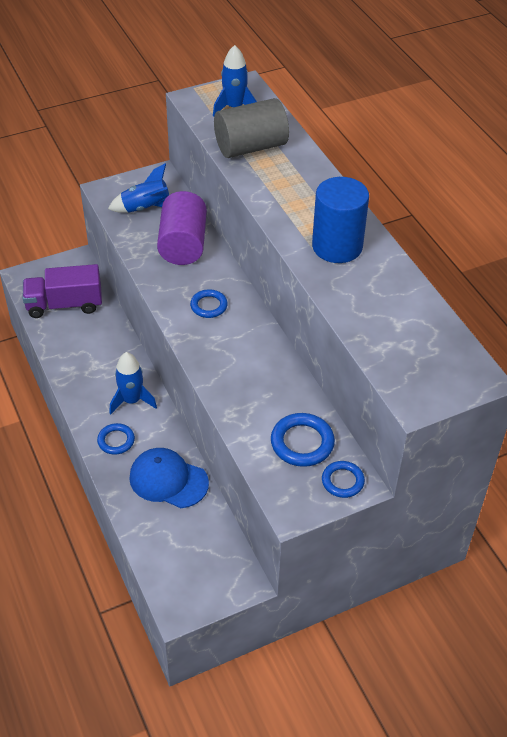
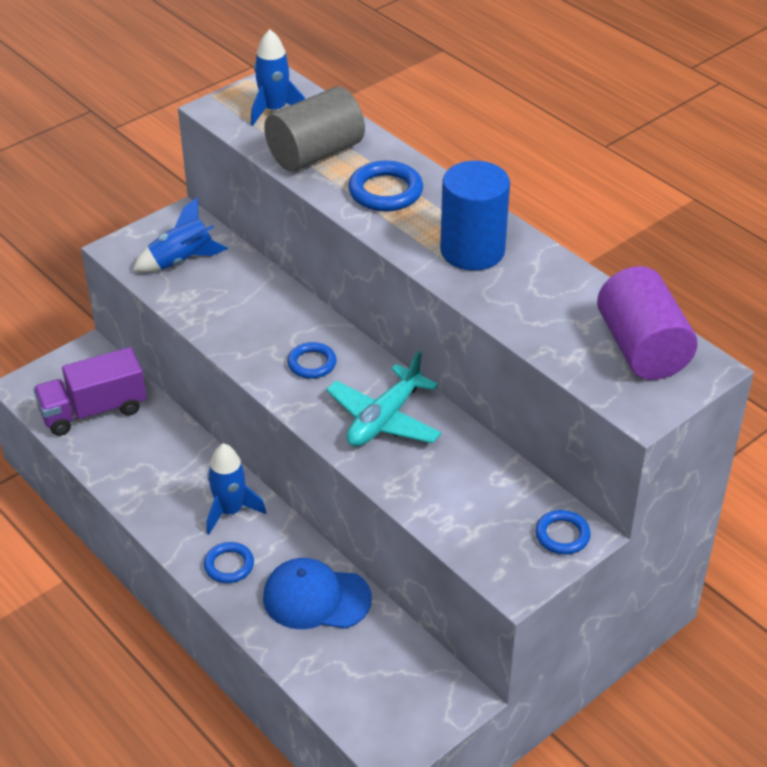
camera: 15 degrees left, 5 degrees down
(183, 244) = (248, 296): purple cylinder -> purple cylinder (642, 348)
(245, 360) = (384, 419): none -> turquoise plane
(302, 443) = (495, 501): blue ring -> blue ring (385, 191)

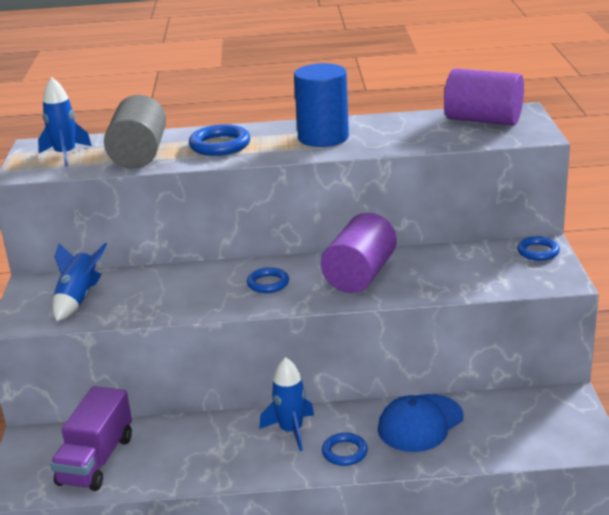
camera: 50 degrees left, 15 degrees down
(384, 419) = (360, 275): turquoise plane -> purple cylinder

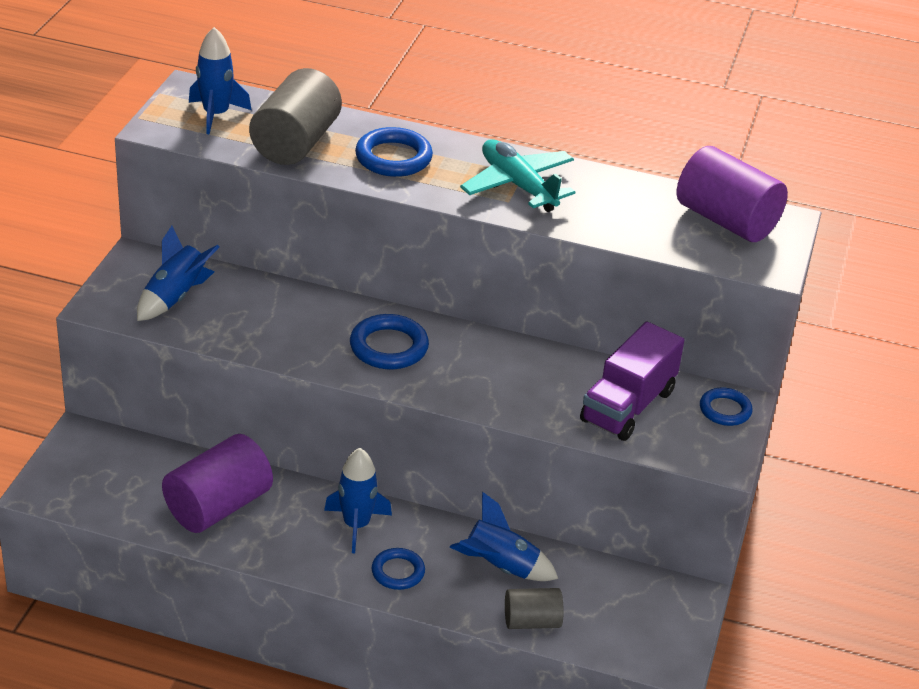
camera: 15 degrees right, 10 degrees up
(96, 460) = (137, 487): purple truck -> purple truck (628, 406)
(268, 283) = (389, 347): blue ring -> blue ring, size x1.53
(323, 137) = (518, 185): blue cylinder -> turquoise plane
(360, 275) = (497, 371): purple cylinder -> purple cylinder (218, 506)
(420, 423) = (500, 567): blue cap -> blue rocket
(470, 452) = (532, 621): none -> grey cylinder

